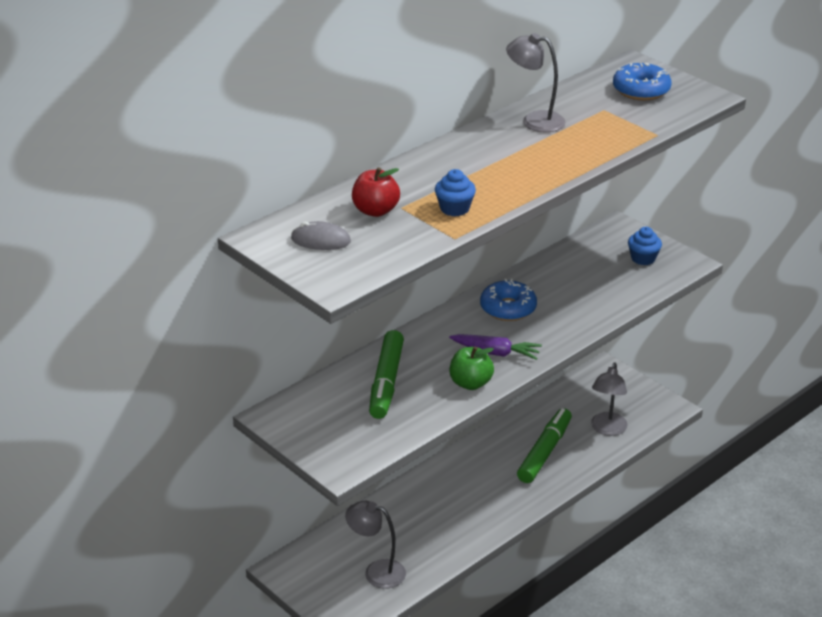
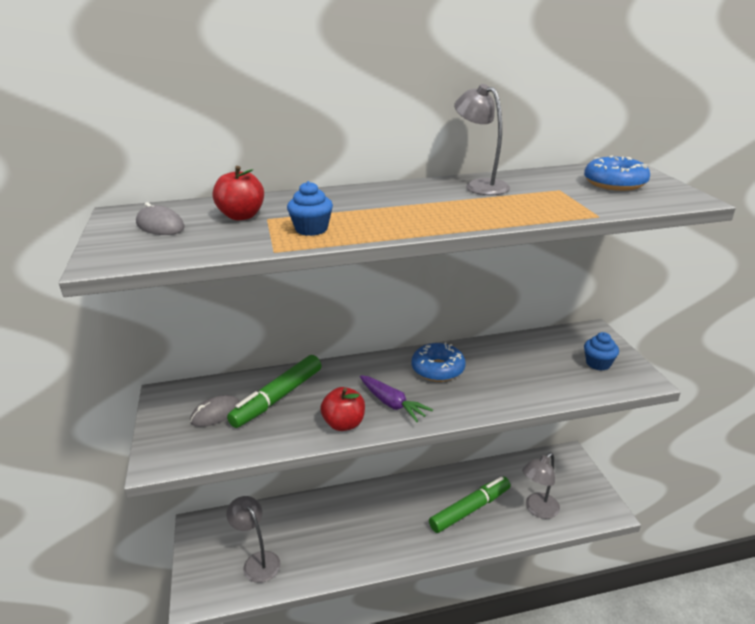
camera: 30 degrees right, 5 degrees down
(344, 414) = (216, 413): none -> grey mouse
(470, 383) = (344, 424): green apple -> red apple

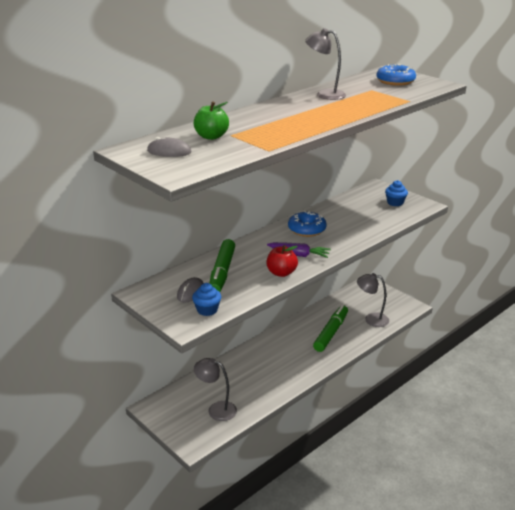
camera: 30 degrees left, 0 degrees up
(241, 216) = (211, 136): red apple -> green apple
(311, 229) = (269, 135): blue cupcake -> blue cupcake (207, 310)
(538, 510) = (371, 319): grey lamp -> grey lamp turned 90 degrees clockwise

